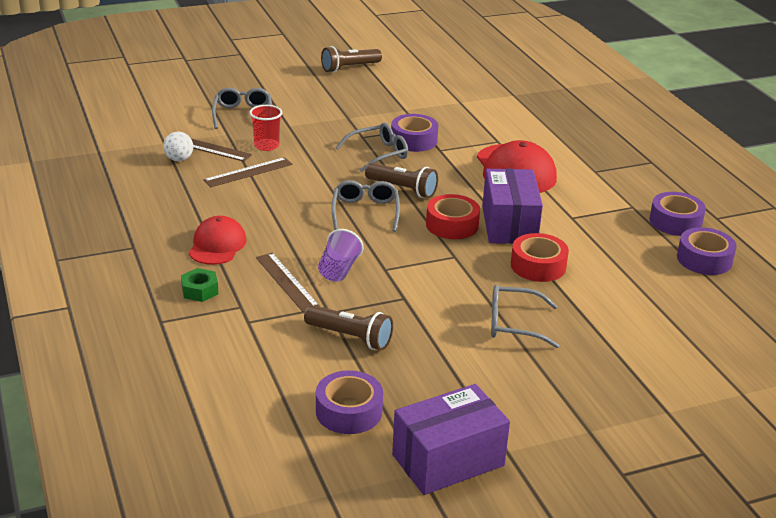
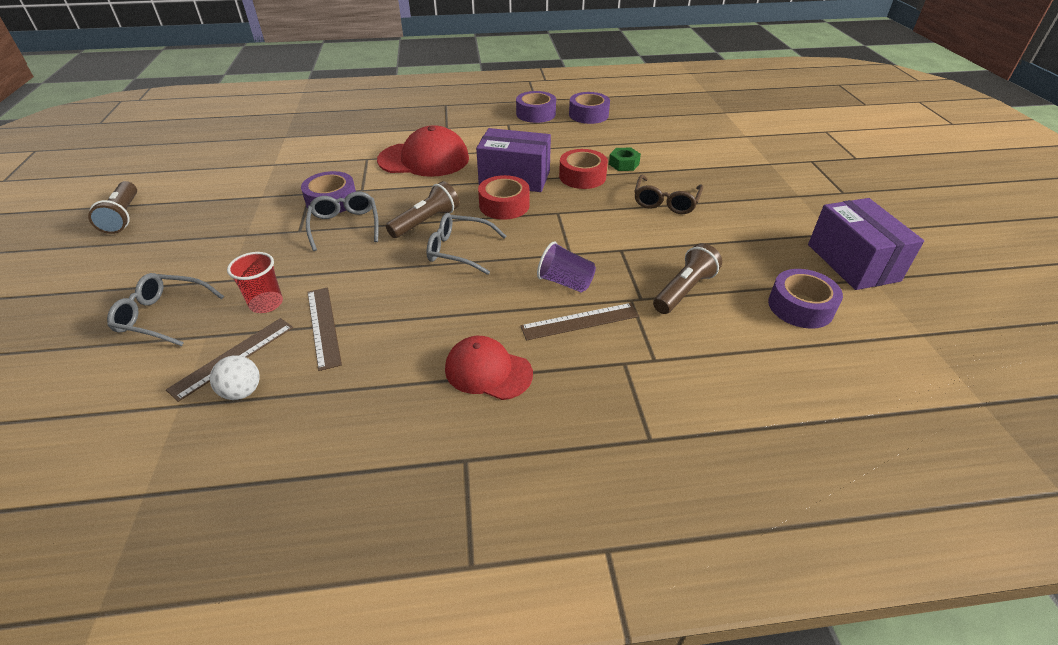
camera: 75 degrees left, 10 degrees up
(200, 290) = (586, 396): green nut -> green nut (624, 164)
(514, 324) = (665, 202): grey glasses -> brown glasses

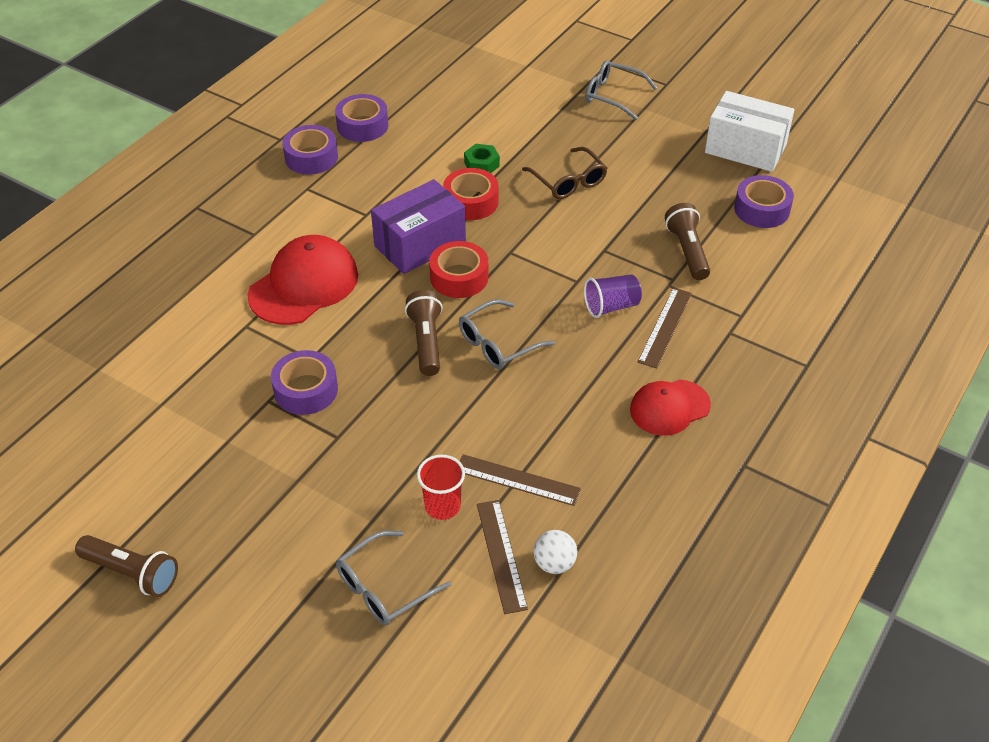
camera: 50 degrees left, 5 degrees up
(345, 226) = (367, 400): grey glasses -> grey glasses (613, 95)
(852, 262) = (745, 149): purple box -> white box

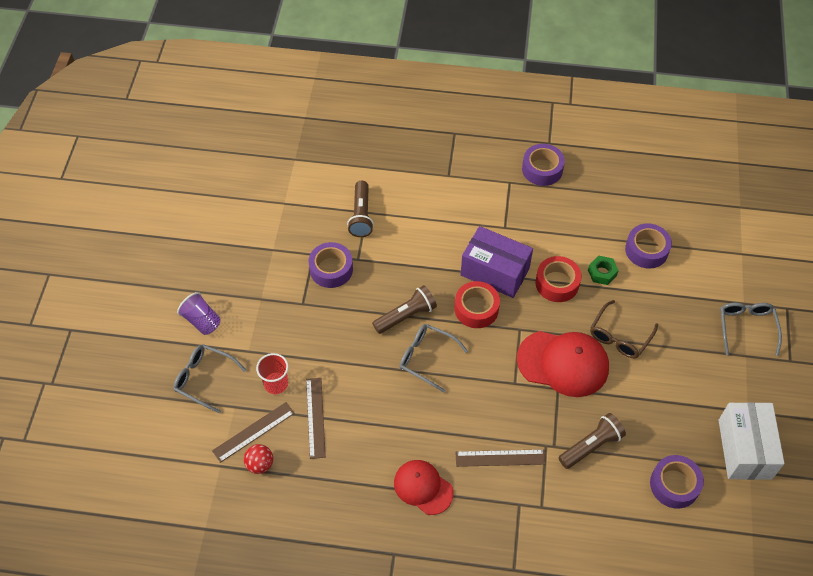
camera: 65 degrees right, 10 degrees up
(132, 573) = (164, 253): brown flashlight -> brown flashlight (361, 215)
(304, 285) = (418, 225): red cap -> red cap (563, 363)
(362, 126) = (595, 182): purple tape -> purple tape (646, 250)
(554, 563) = (260, 464): white ball -> red ball
(611, 306) = (501, 415): purple cup -> purple cup (202, 321)

